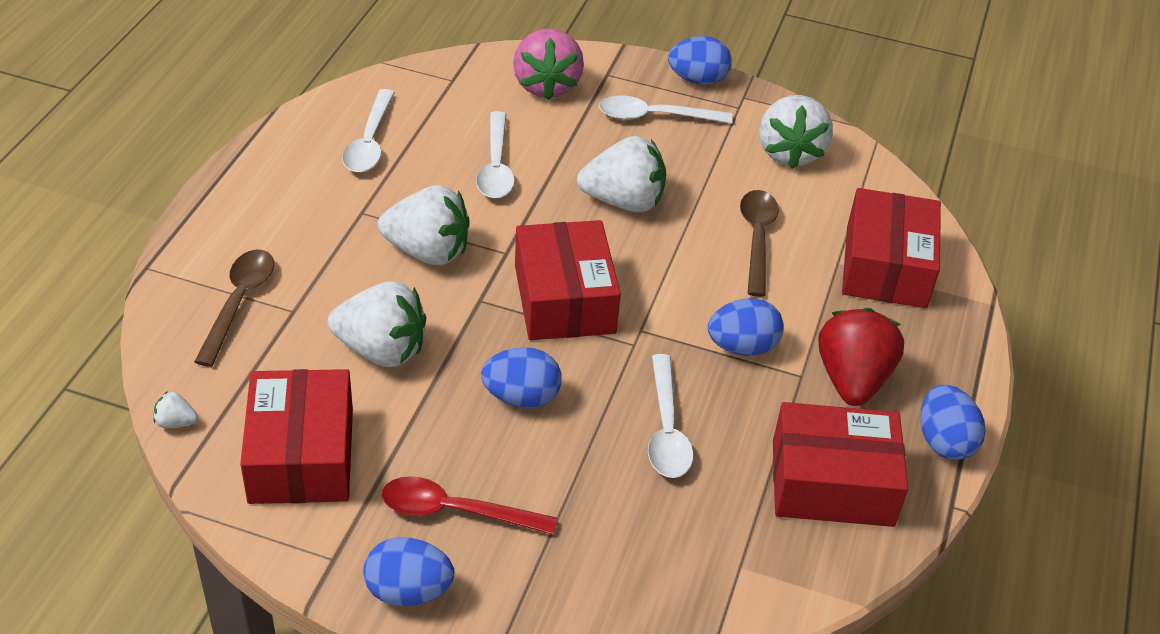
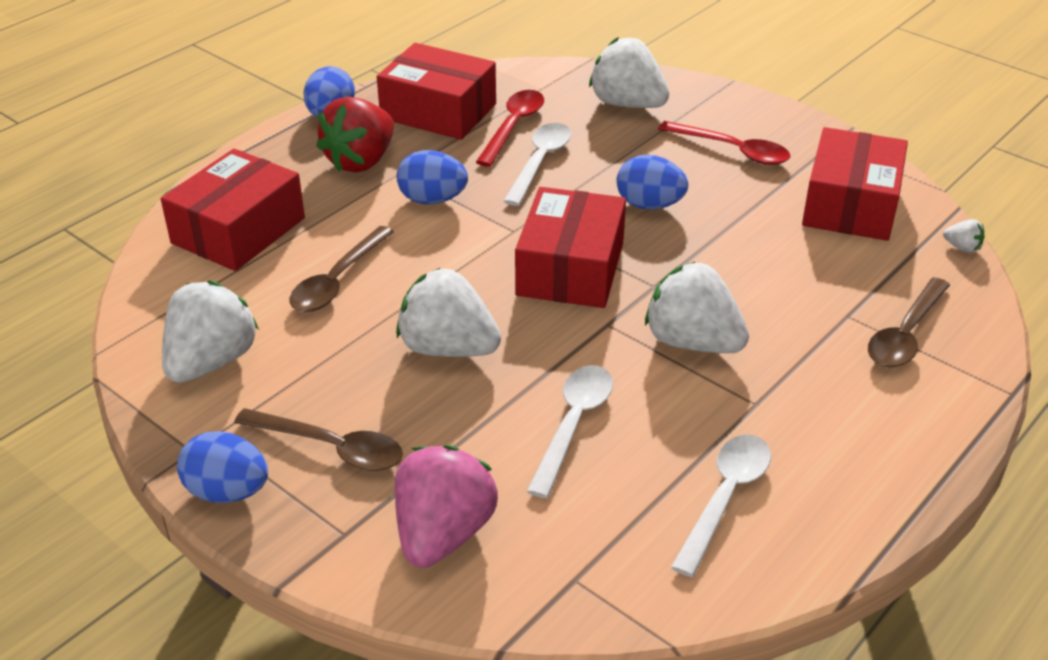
camera: 155 degrees left, 5 degrees down
(381, 350) = (765, 264): white strawberry -> white strawberry (627, 104)
(408, 591) = (780, 119): blue egg -> none
(655, 116) = (331, 447): white spoon -> brown spoon
(729, 480) = (513, 127): none -> red spoon

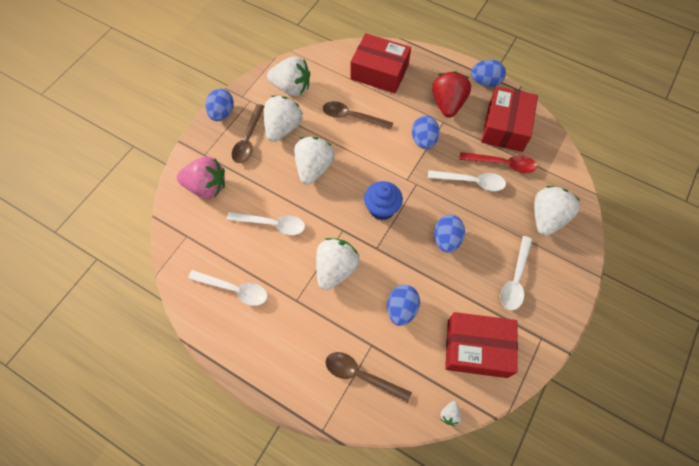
camera: 80 degrees right, 25 degrees up
(321, 386) = (283, 128): none -> white strawberry
(361, 161) = (448, 104): red strawberry -> red strawberry turned 75 degrees clockwise
(570, 269) = (382, 208): red box -> blue cupcake
(732, 150) = (515, 279): red spoon -> white spoon
(779, 272) = (401, 309): none -> blue egg

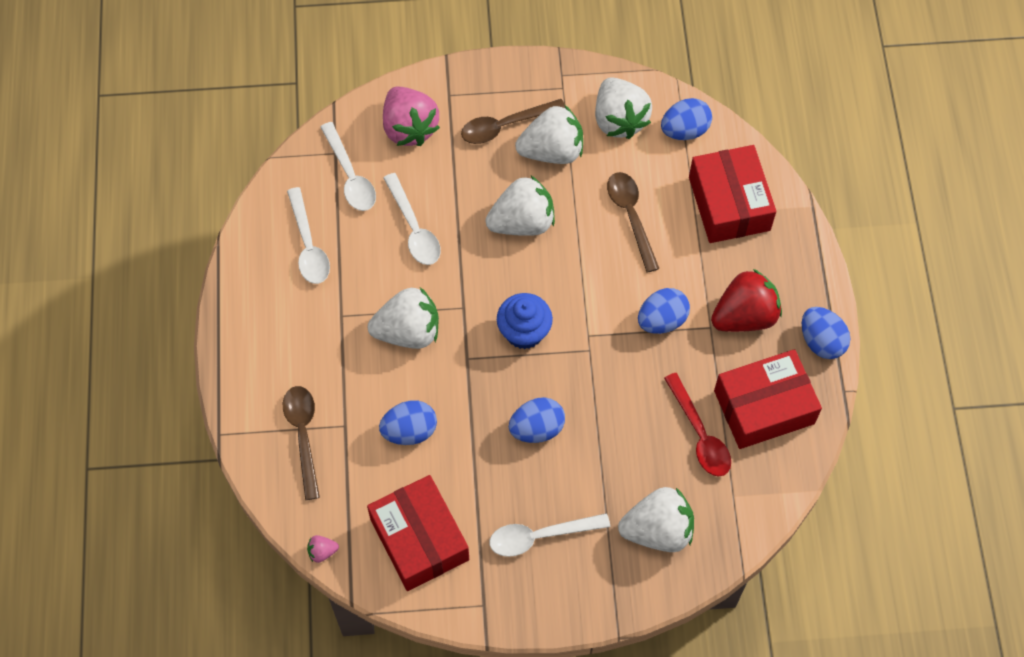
camera: 55 degrees right, 0 degrees up
(222, 113) = (519, 71): blue egg -> blue egg (684, 130)
(449, 414) = (322, 552): white strawberry -> pink strawberry
(471, 182) = (642, 412): white spoon -> white spoon (350, 175)

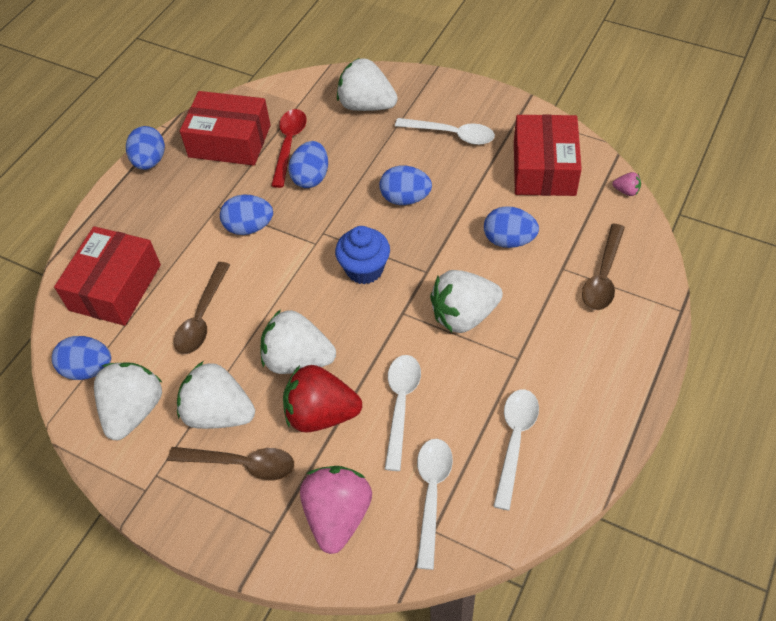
camera: 145 degrees left, 10 degrees down
(408, 331) = (463, 315): white strawberry -> white strawberry turned 45 degrees counterclockwise
(646, 405) = (311, 177): none -> blue egg
(744, 316) = (186, 202): red strawberry -> red strawberry (321, 414)

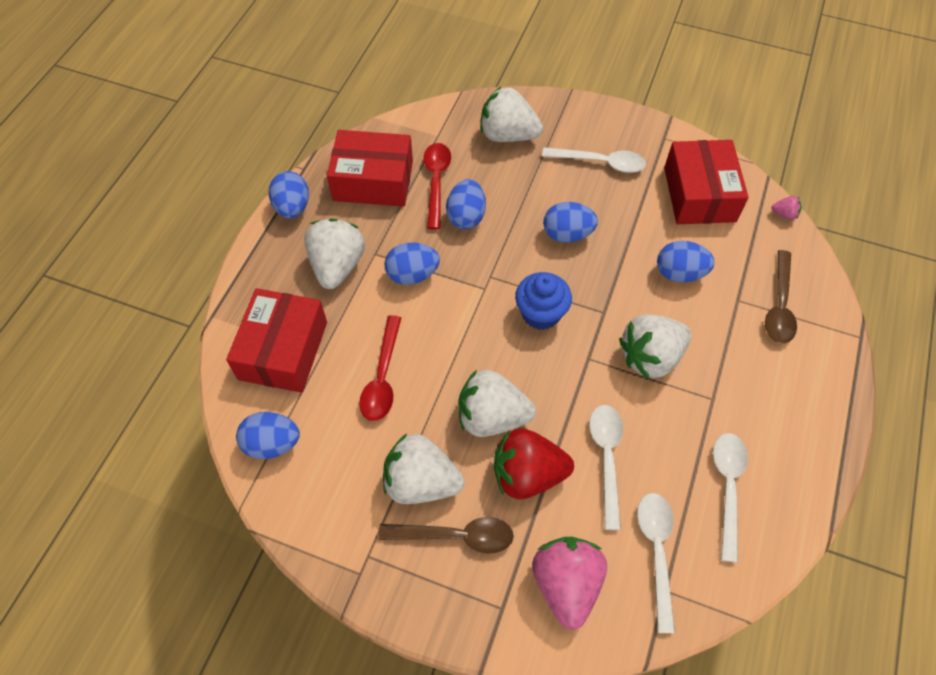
camera: 10 degrees left, 5 degrees up
(134, 411) = (330, 486): white strawberry -> white strawberry (337, 266)
(202, 317) = (382, 377): brown spoon -> red spoon

